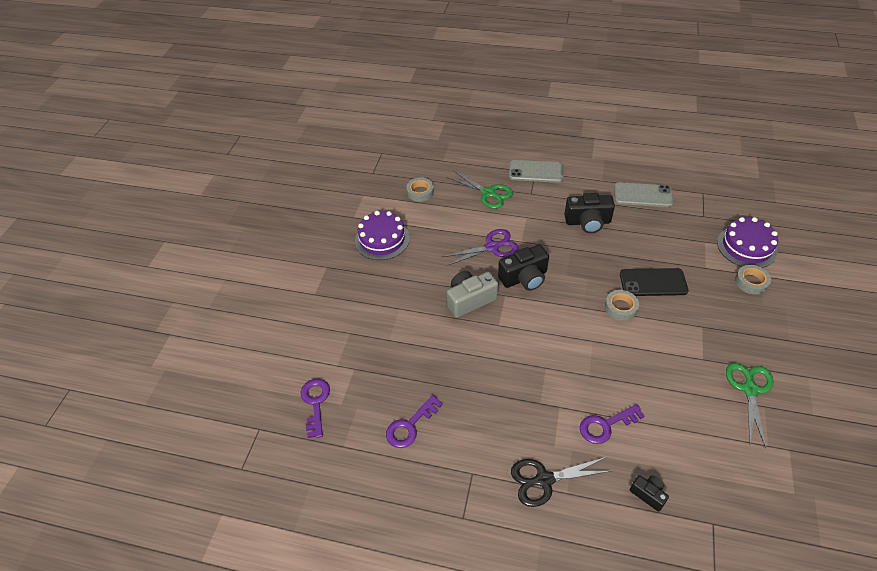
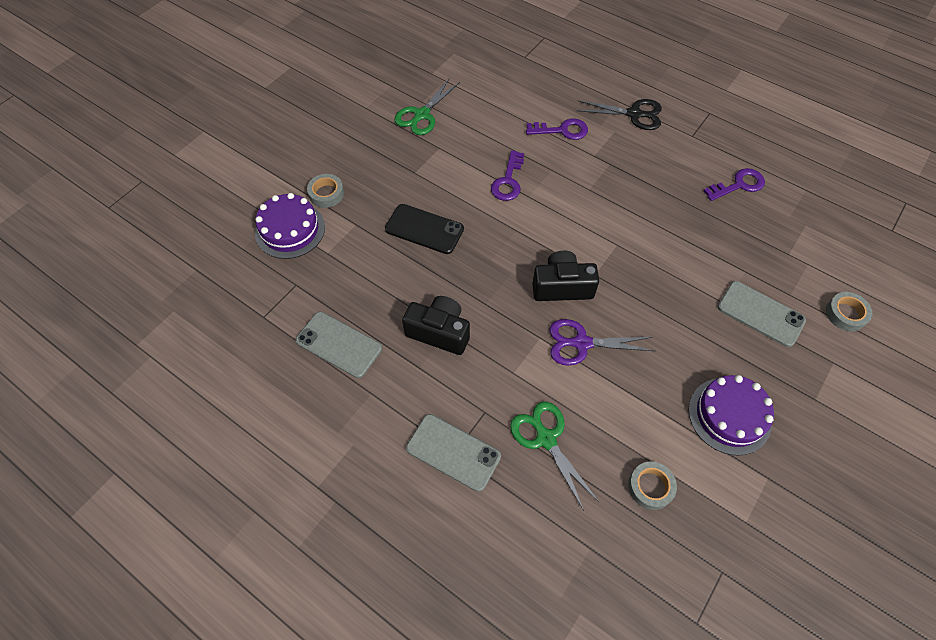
camera: 160 degrees left, 10 degrees up
(315, 403) = (833, 234): purple key -> purple key (508, 181)
(371, 310) = (760, 314): none -> grey phone
(470, 300) = (638, 283): grey camera -> none
(621, 307) = (478, 216): grey tape -> grey tape (845, 314)
(648, 494) = (559, 83): black camera -> none

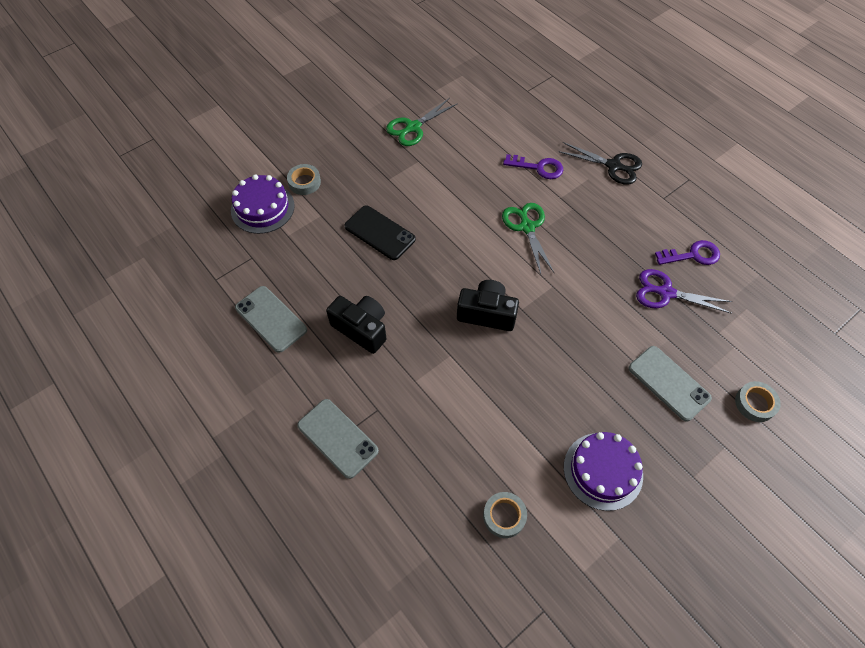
camera: 15 degrees right, 0 degrees up
(508, 181) = (471, 205): purple key -> none
(546, 439) = (424, 447): green scissors -> green scissors (527, 227)
(582, 343) = (487, 369): purple scissors -> purple scissors (666, 293)

